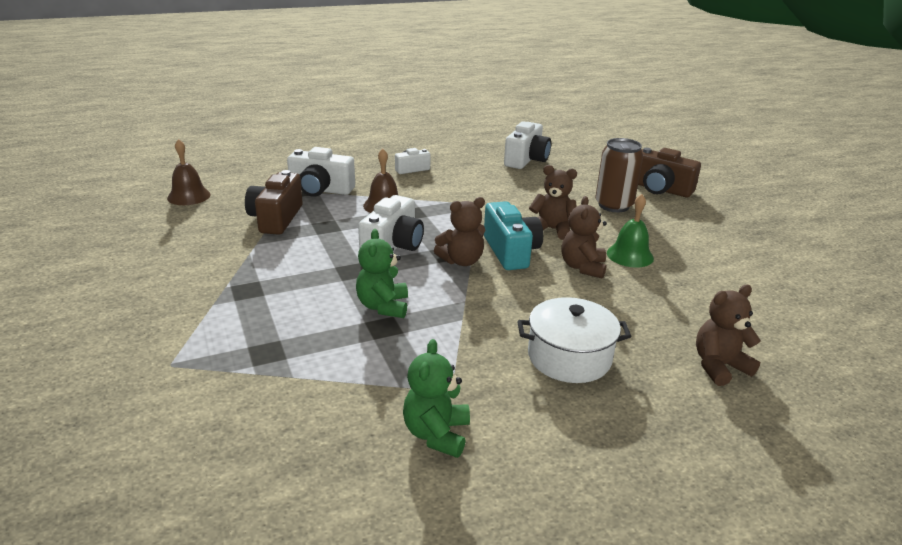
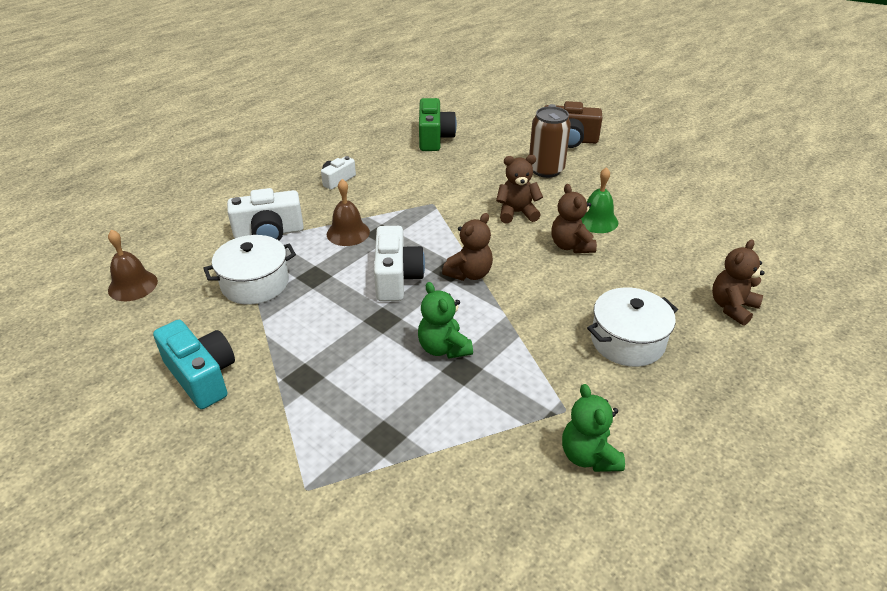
camera: 25 degrees left, 10 degrees up
(276, 219) = (255, 283): brown camera -> white pot
(511, 251) = (502, 249): turquoise camera -> turquoise camera (202, 376)
(526, 160) = (434, 138): white camera -> green camera

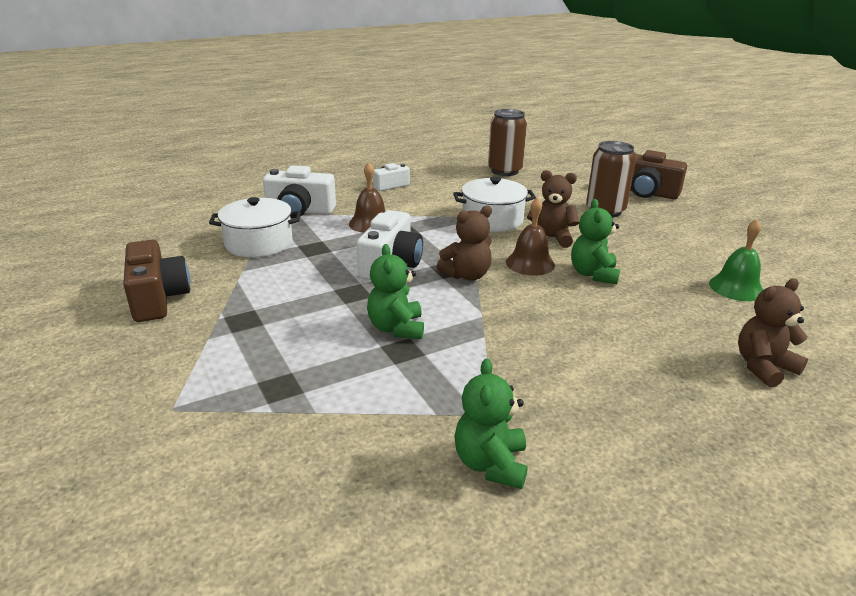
camera: 20 degrees right, 10 degrees down
(133, 285) = (158, 225): brown bell -> brown bell (530, 263)
(202, 376) = (158, 298): turquoise camera -> brown camera
(434, 138) = (504, 171): green camera -> brown can
(571, 246) = (593, 274): brown teddy bear -> green teddy bear
(597, 220) = (637, 259): green bell -> green bell (736, 287)
(627, 341) = (608, 368): white pot -> white pot (492, 219)

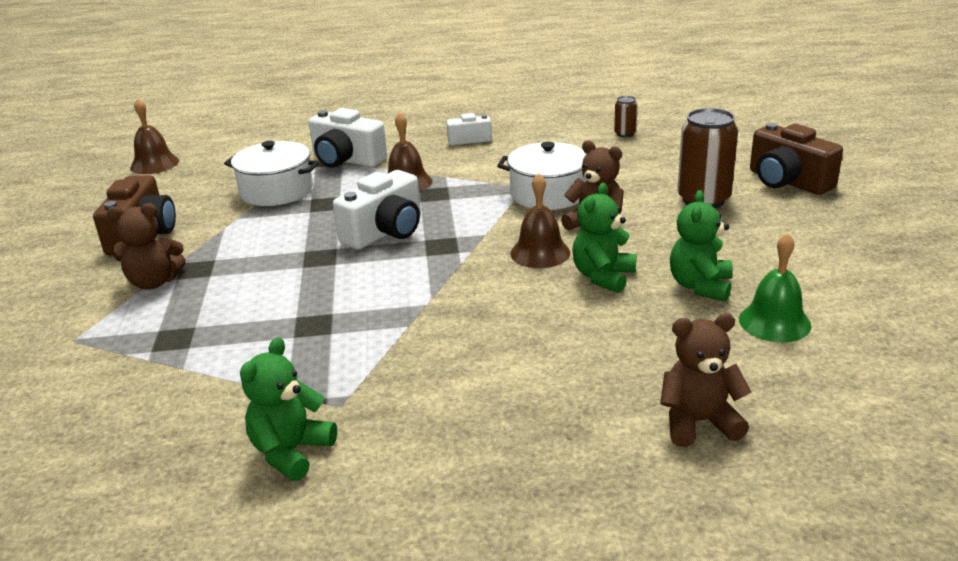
camera: 25 degrees right, 0 degrees up
(110, 233) = (154, 164): none -> brown bell
(396, 328) = (328, 301): green teddy bear -> green teddy bear (700, 286)
(467, 275) = (454, 256): brown teddy bear -> brown teddy bear (154, 282)
(504, 171) = (625, 134): brown can -> brown can, size x0.49

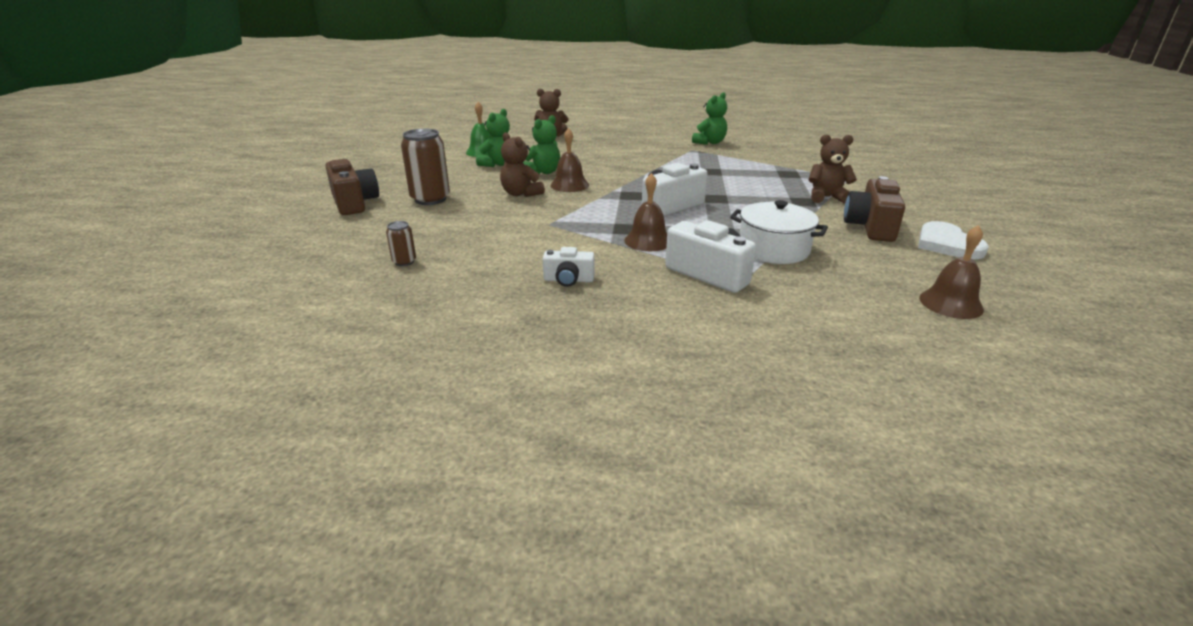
camera: 170 degrees left, 0 degrees up
(80, 222) = (947, 244): none -> white heart
(548, 194) = (534, 216): white pot -> none

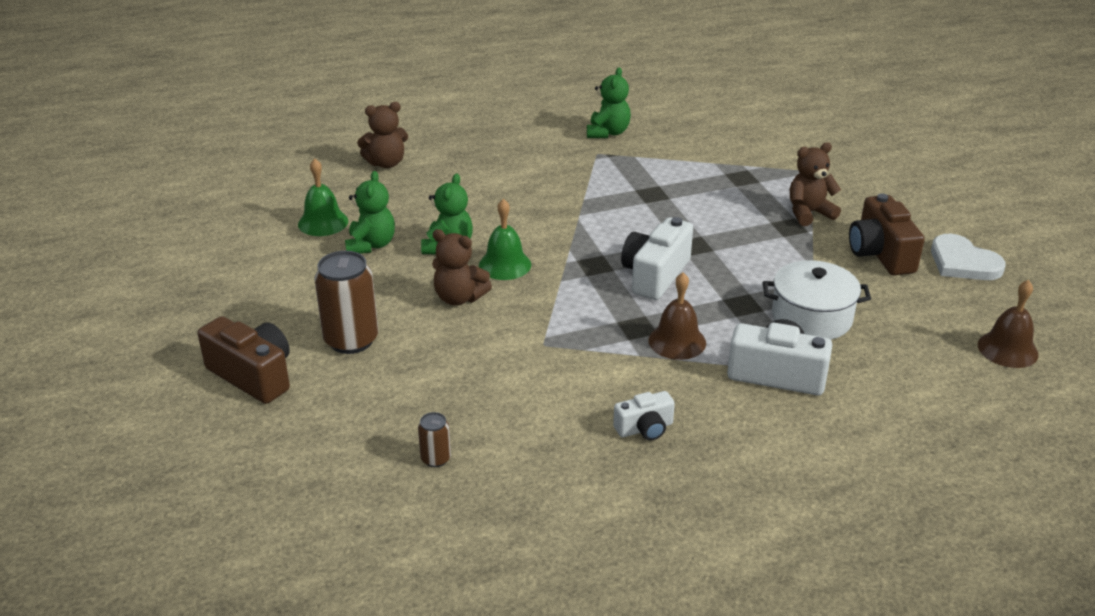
camera: 25 degrees left, 5 degrees up
(569, 185) = (505, 265): brown bell -> green bell

